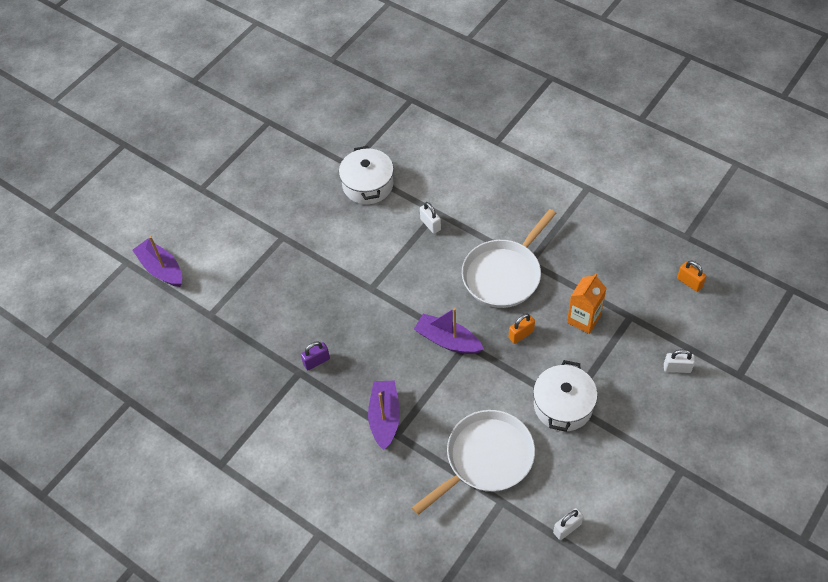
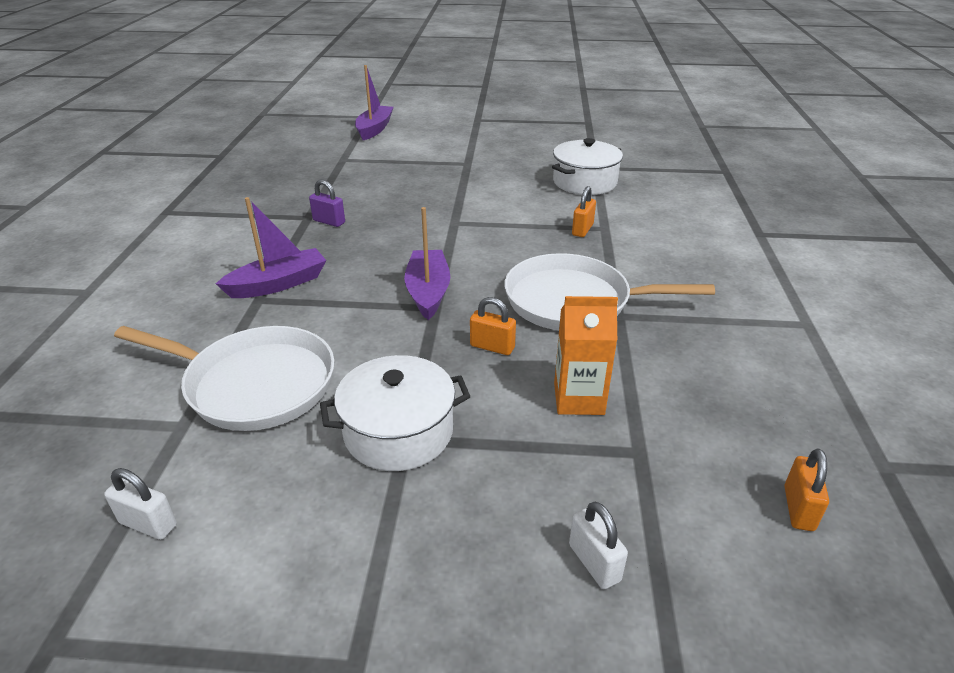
camera: 55 degrees right, 20 degrees down
(430, 224) = (582, 230): white padlock -> orange padlock

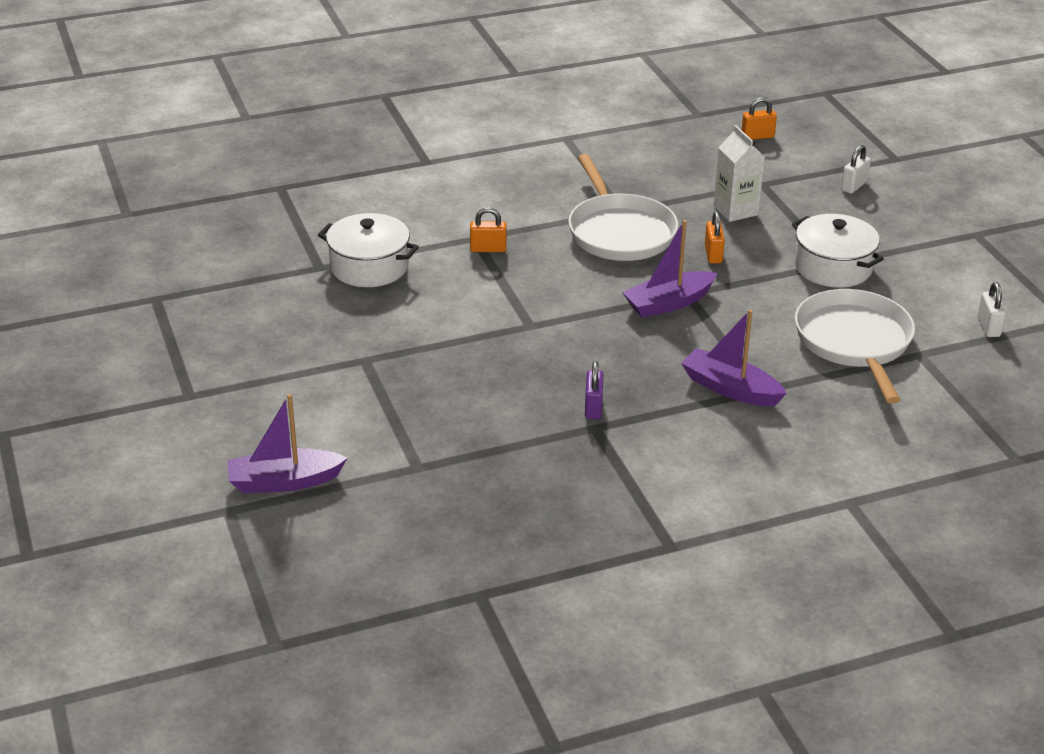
camera: 115 degrees left, 0 degrees up
(578, 399) = (735, 210): orange carton -> white carton

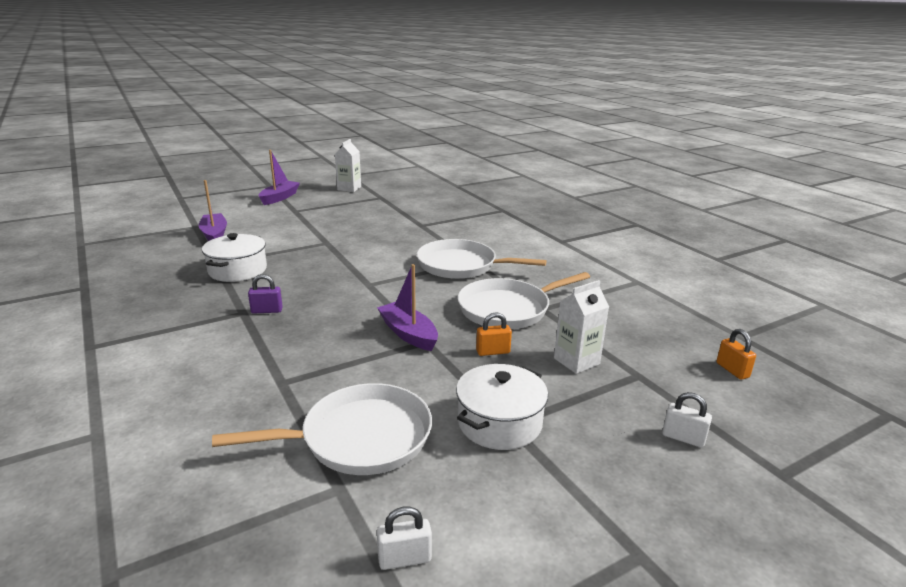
camera: 80 degrees right, 10 degrees down
(80, 332) = (349, 188): none -> white carton
(369, 267) = (426, 236): white pot -> white pot (238, 270)
(488, 249) = (461, 266): orange padlock -> white pan
(730, 389) = (284, 366): purple boat -> purple boat (279, 198)

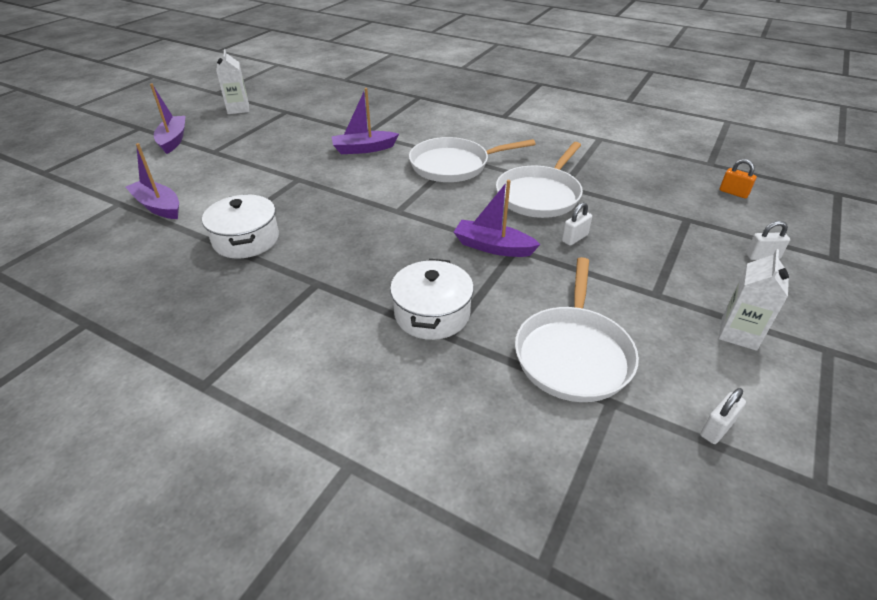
camera: 30 degrees left, 15 degrees up
(267, 311) = (338, 272): purple padlock -> none
(360, 438) = (573, 354): white pan -> white pan turned 150 degrees clockwise
(403, 235) = (364, 149): none -> purple boat
(493, 352) = (574, 238): orange padlock -> white padlock
(499, 423) = (649, 296): white pot -> white pot (432, 314)
(576, 361) = (638, 223): white carton -> white carton (738, 333)

